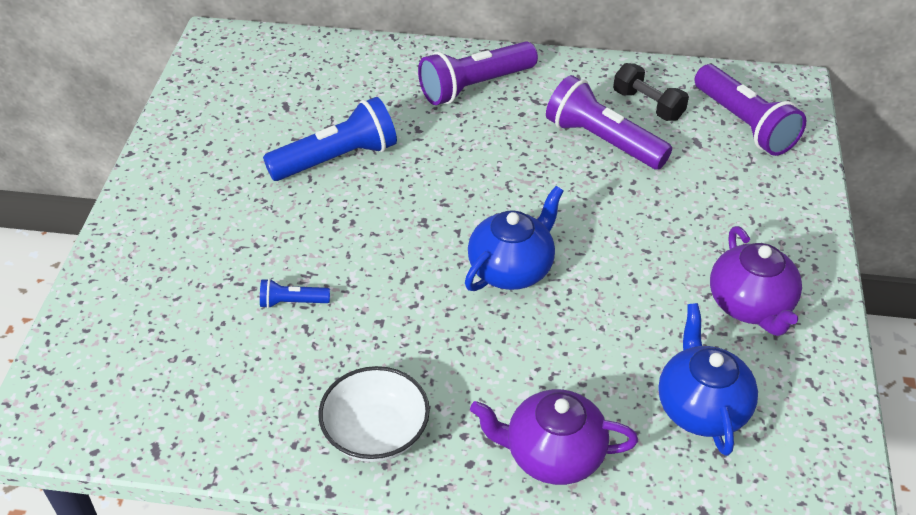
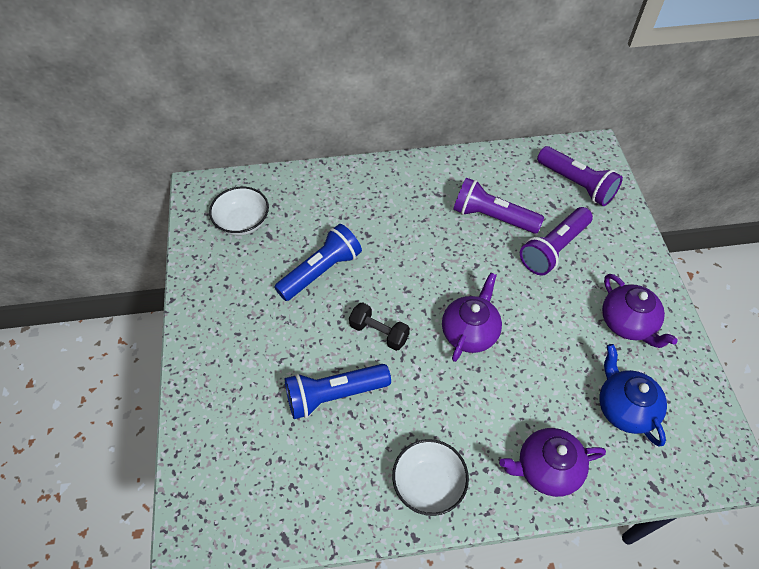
camera: 15 degrees left, 10 degrees up
(257, 85) = (242, 222): none -> white bowl
(292, 302) = (334, 395): blue flashlight -> blue flashlight, size x2.11
(475, 86) = (393, 191): purple flashlight -> purple flashlight (553, 249)
(512, 268) = (470, 332): blue teapot -> purple teapot
(648, 105) = (511, 182): black dumbbell -> black dumbbell (379, 332)

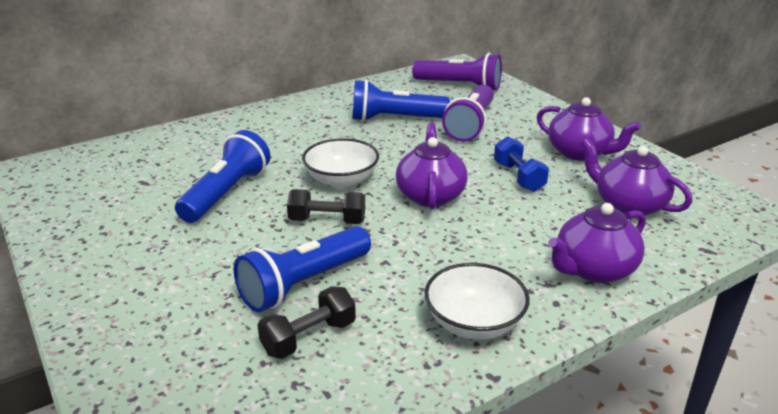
camera: 25 degrees left, 25 degrees down
(242, 222) = (103, 180): white bowl -> white bowl (341, 180)
(316, 449) = (309, 337): none -> black dumbbell
(492, 217) = (395, 119): purple flashlight -> blue flashlight
(554, 336) = (518, 177): none -> blue dumbbell
(624, 408) = (628, 205): blue teapot -> purple teapot

